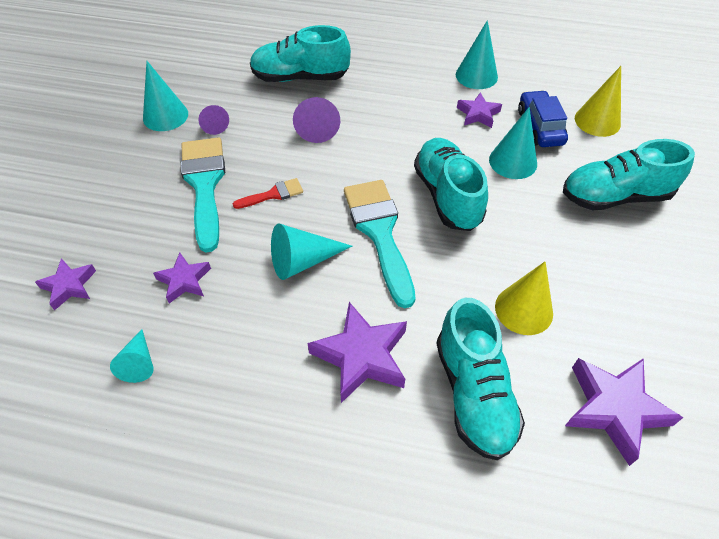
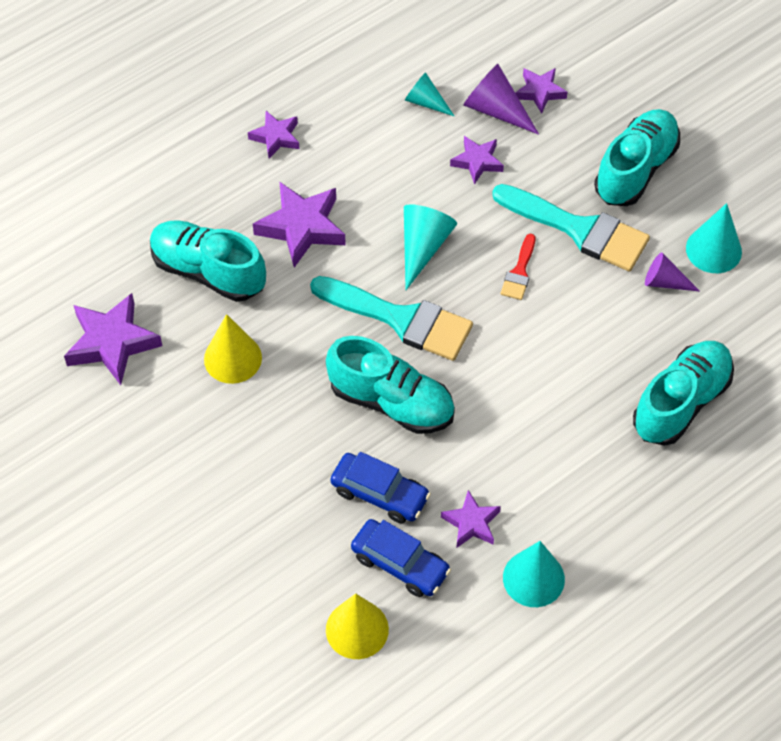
camera: 130 degrees right, 5 degrees up
(279, 460) = (276, 137): none -> purple star
(317, 125) = (584, 366): purple cone -> purple cone (495, 110)
(513, 161) = (380, 493): turquoise cone -> blue car
(615, 196) = (259, 538): turquoise shoe -> turquoise shoe (635, 169)

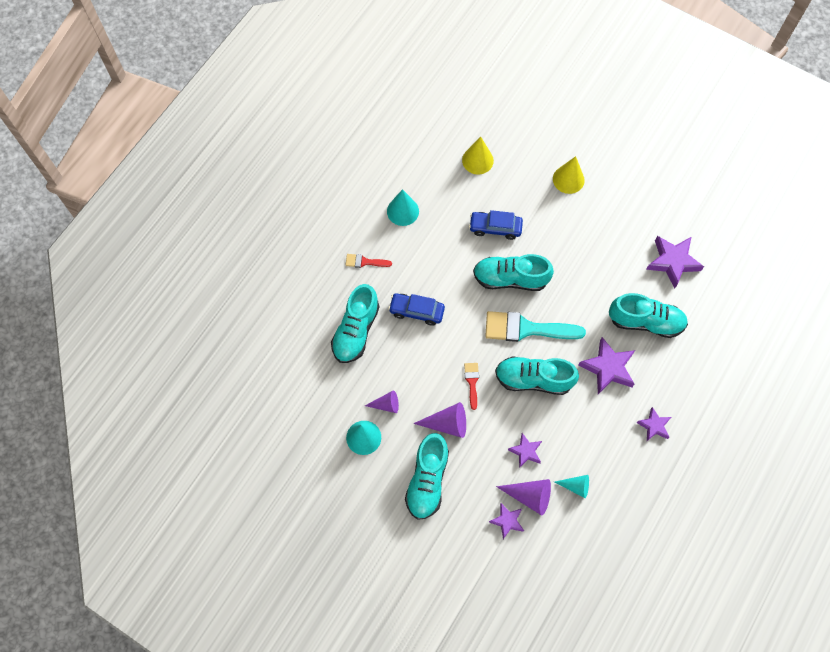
camera: 160 degrees right, 10 degrees up
(232, 358) = (605, 275): yellow cone -> yellow cone (568, 179)
(400, 564) = (470, 197): blue car -> blue car (416, 311)
(423, 247) = (533, 379): turquoise cone -> turquoise shoe
(471, 523) = (443, 228): purple star -> none
(579, 229) = (447, 423): turquoise brush -> purple cone
(632, 510) = (364, 262): none -> red brush

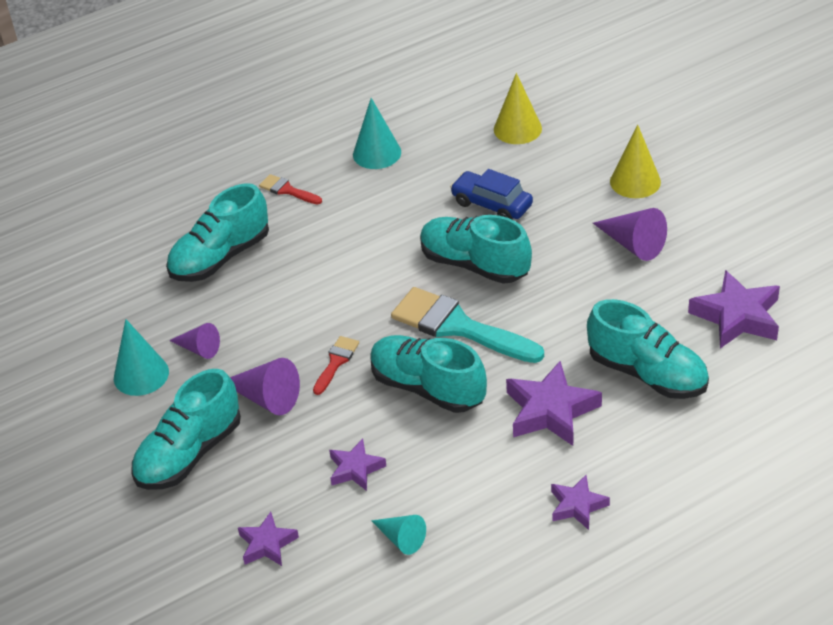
camera: 30 degrees right, 25 degrees down
(416, 311) = (317, 261): blue car -> none
(530, 496) = (323, 525): purple cone -> purple cone (633, 244)

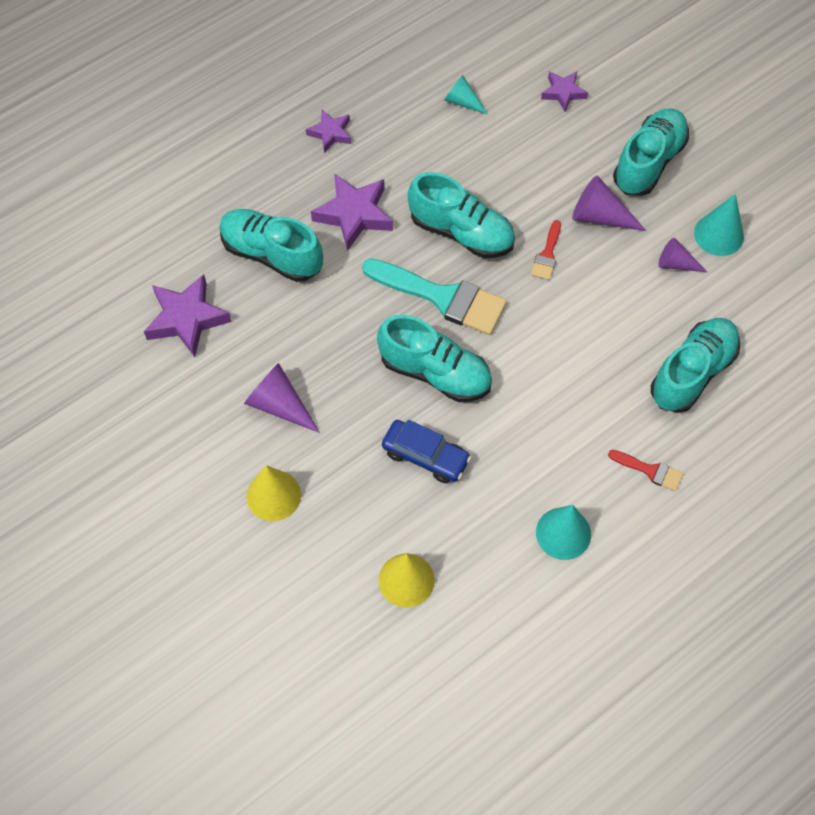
camera: 170 degrees right, 20 degrees up
(355, 469) = (509, 155): purple star -> none

